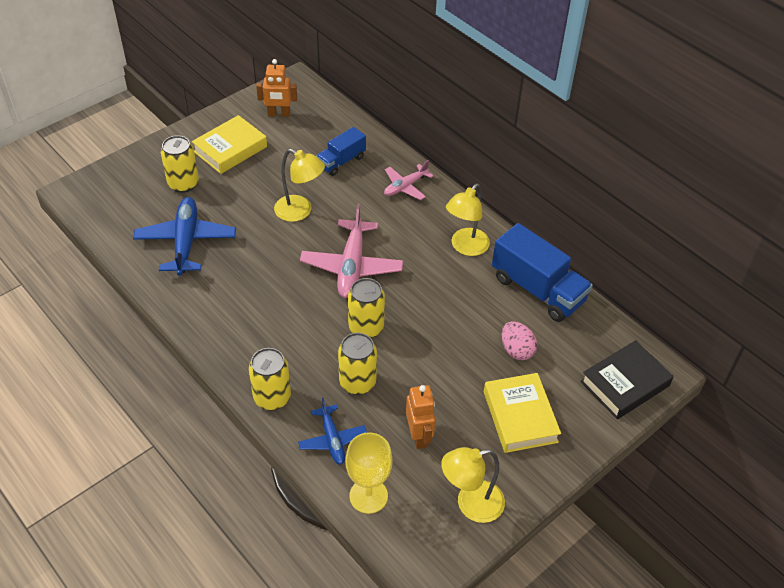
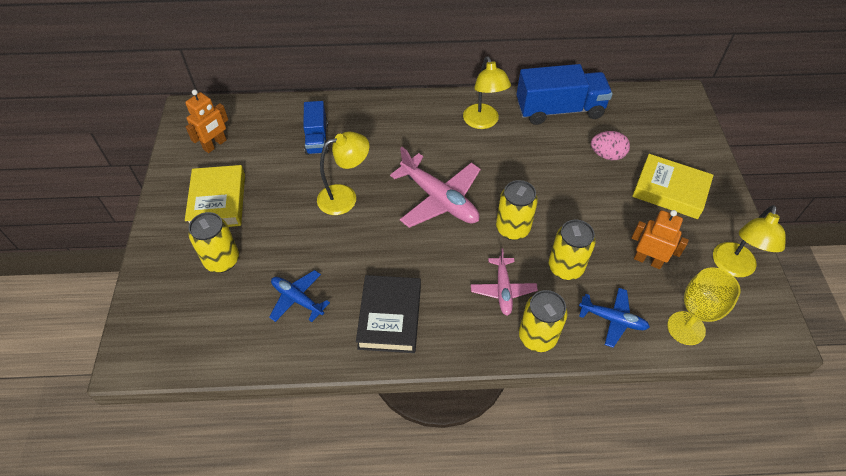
camera: 50 degrees left, 5 degrees up
(186, 242) = (297, 299): blue plane -> blue plane, size x0.58
(405, 187) = (386, 118): pink plane -> pink plane (503, 290)
(625, 384) = (679, 119): black book -> black book (390, 317)

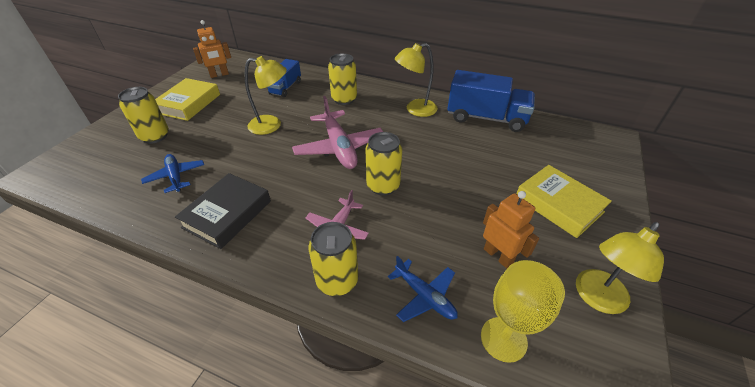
camera: 25 degrees right, 10 degrees down
(483, 122) = (415, 110): yellow lamp -> yellow lamp turned 60 degrees clockwise
(565, 267) = (409, 232): yellow can -> yellow can (344, 99)
(607, 155) = (509, 159): pink egg -> none

